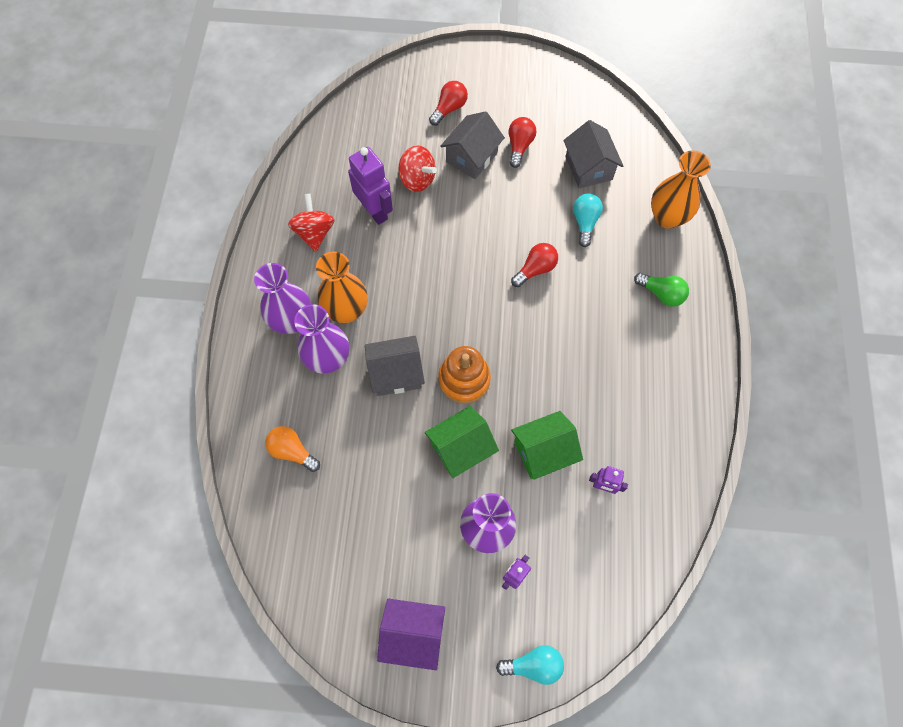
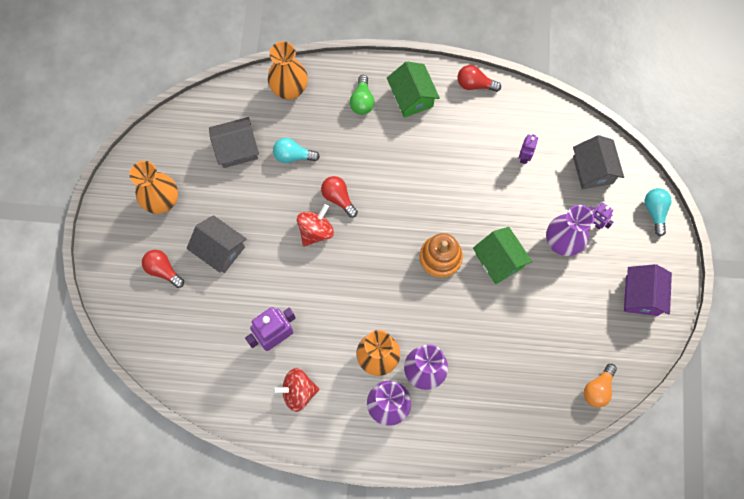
camera: 90 degrees left, 5 degrees up
(292, 451) = (507, 396): orange light bulb -> orange light bulb (598, 389)
(396, 373) = (436, 313): grey house -> grey house (592, 170)
(417, 179) = (243, 299): red spinning top -> red spinning top (316, 231)
(519, 146) = (210, 207): red light bulb -> red light bulb (475, 84)
(524, 104) = (162, 201): none -> orange vase
(543, 451) = (499, 198): green house -> green house (412, 97)
(661, 294) = (362, 101): green light bulb -> green light bulb turned 150 degrees clockwise

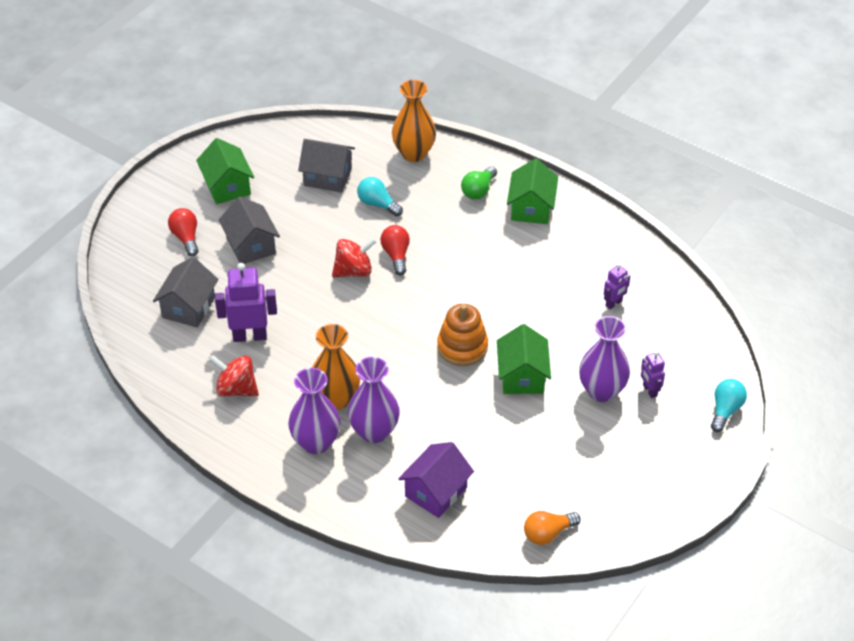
camera: 30 degrees right, 25 degrees down
(162, 201) = (227, 186): orange vase -> green house
(475, 84) = (605, 224): red light bulb -> none
(592, 170) = (680, 346): grey house -> grey house (188, 307)
(641, 295) = (657, 475): purple house -> purple house (436, 492)

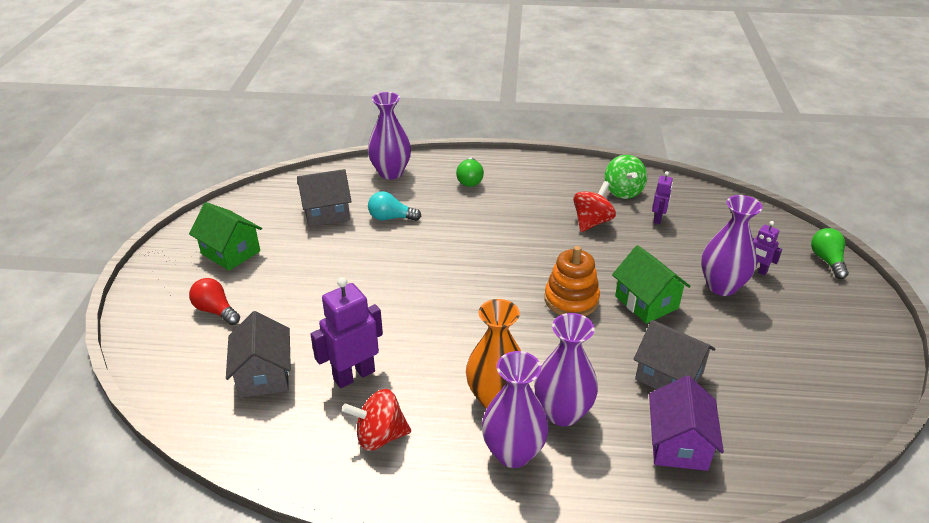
camera: 30 degrees left, 10 degrees down
(251, 245) = (292, 293): grey house -> grey house (669, 376)
(354, 271) = (414, 276): red spinning top -> red spinning top (592, 222)
(396, 255) = (442, 250): red light bulb -> none
(414, 153) = (391, 173): orange vase -> purple vase
(531, 208) = (524, 178): green house -> none
(548, 533) = (818, 432): orange light bulb -> none
(610, 261) = (623, 191): none -> green spinning top
(725, 410) = (827, 261): turquoise light bulb -> green light bulb

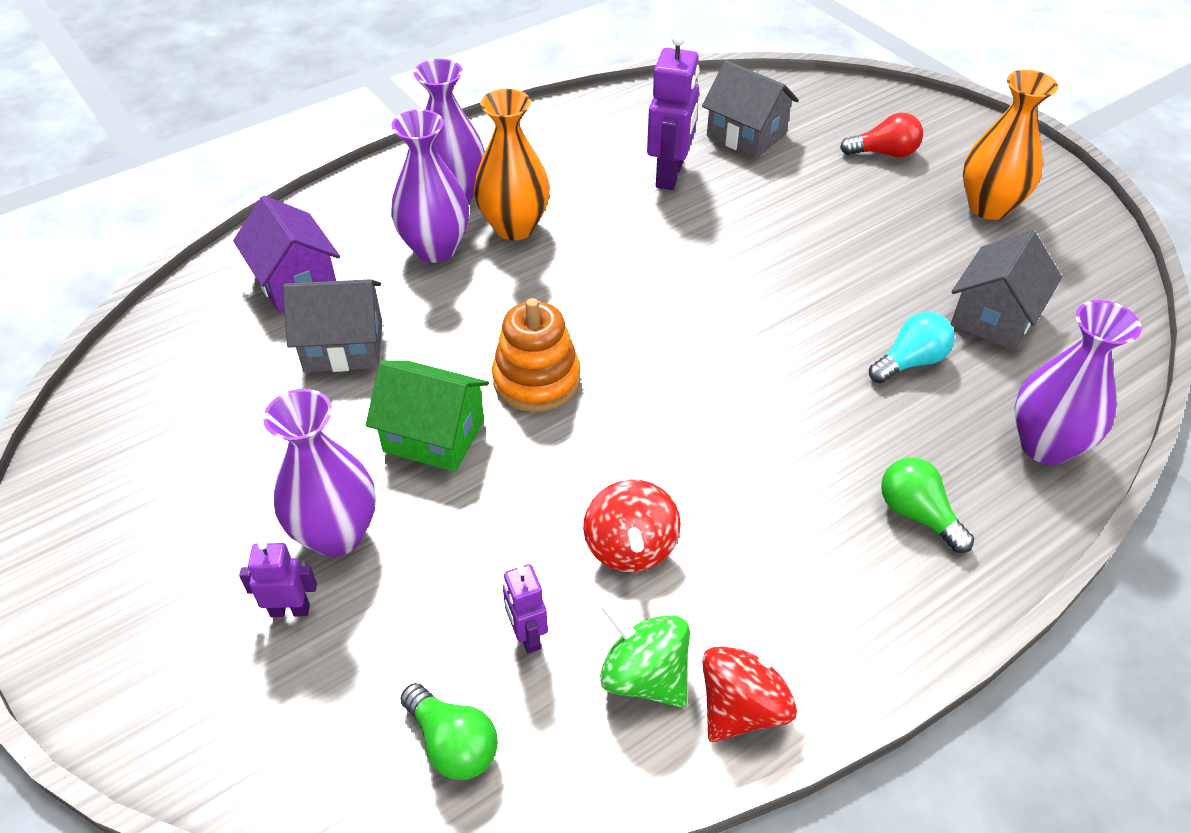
camera: 140 degrees right, 10 degrees up
(231, 252) = (989, 207): green house -> orange vase
(380, 436) = (583, 149): red spinning top -> red spinning top (743, 706)
(827, 261) = (160, 724): green light bulb -> green light bulb (453, 744)

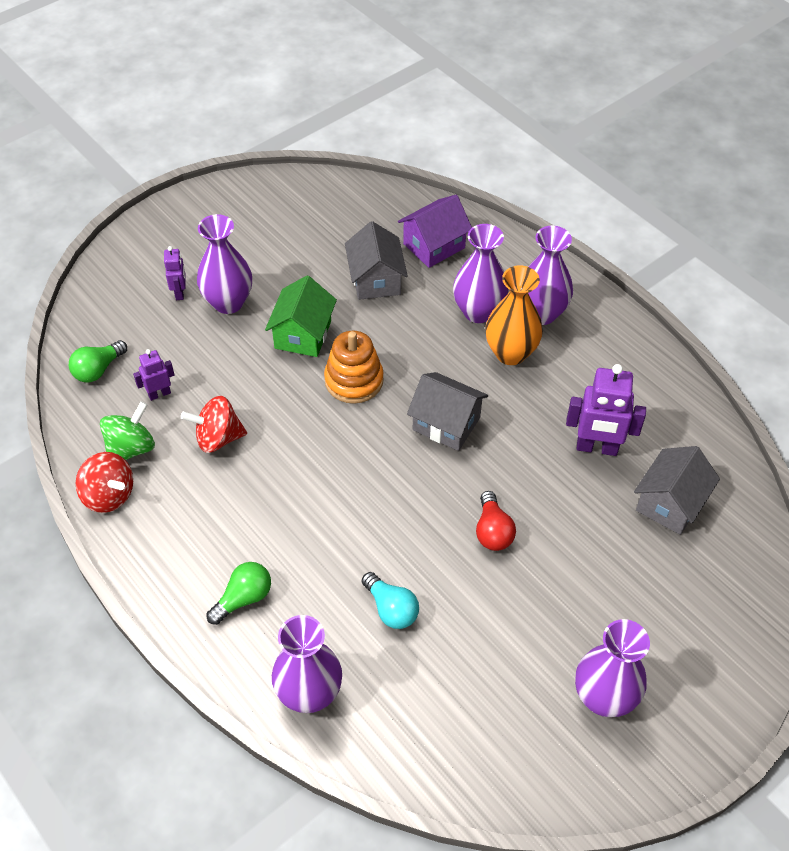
camera: 85 degrees right, 5 degrees up
(884, 153) = (670, 615): red light bulb -> red light bulb (492, 531)
(989, 207) = (603, 697): orange vase -> purple vase
(994, 317) = (450, 678): grey house -> grey house (446, 424)

